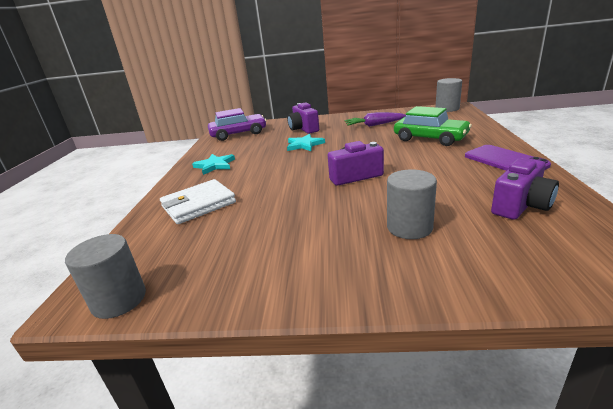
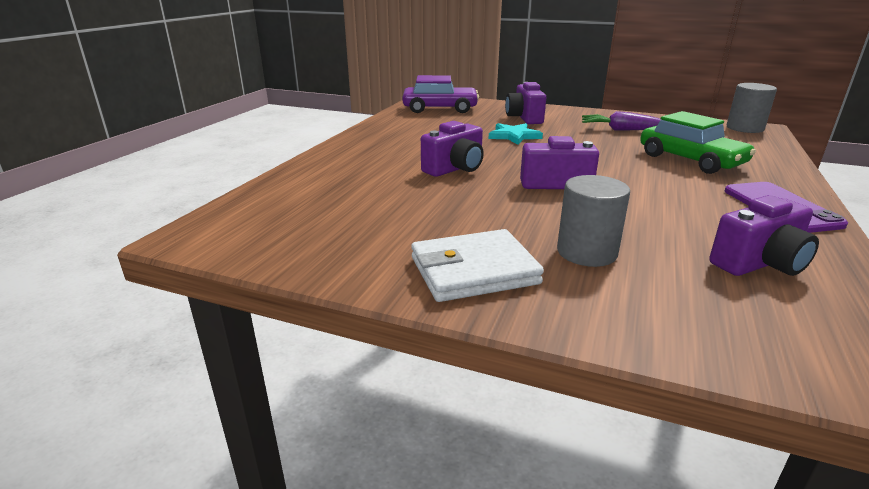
camera: 15 degrees right, 0 degrees up
(119, 300) = (227, 244): grey cylinder -> none
(198, 204) = (352, 175): white wallet -> white wallet (474, 271)
(215, 165) = (392, 138): turquoise star -> none
(277, 181) = (455, 169): none -> purple camera

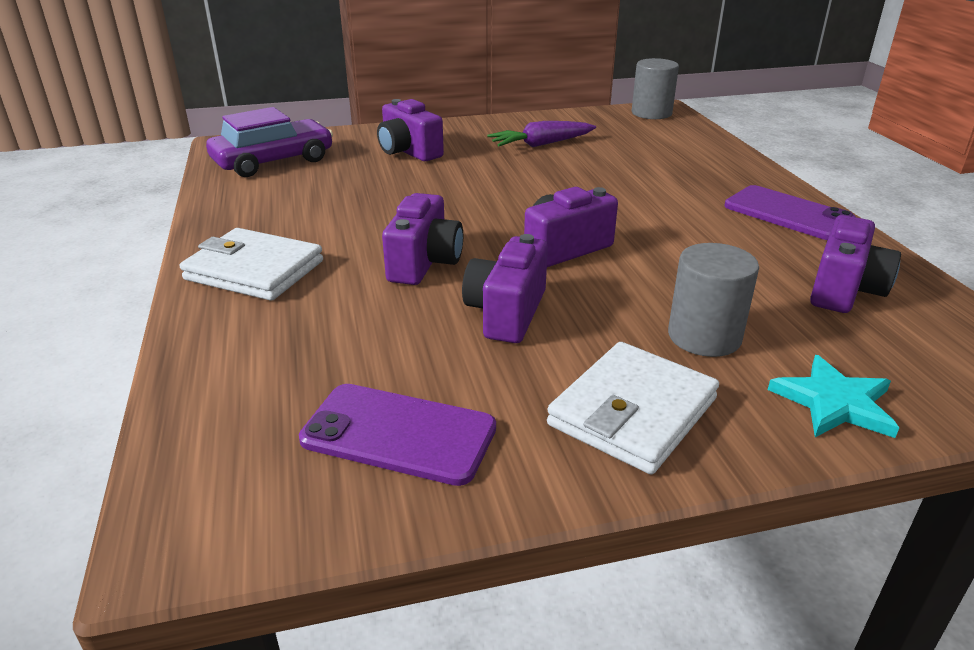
camera: 35 degrees left, 5 degrees up
(330, 234) = (399, 434): none -> purple phone
(363, 150) = (254, 270): none -> white wallet
(468, 203) = (506, 313): none -> purple camera
(514, 136) = (431, 186): turquoise star -> turquoise star (834, 402)
(690, 160) = (653, 172): green car -> none

